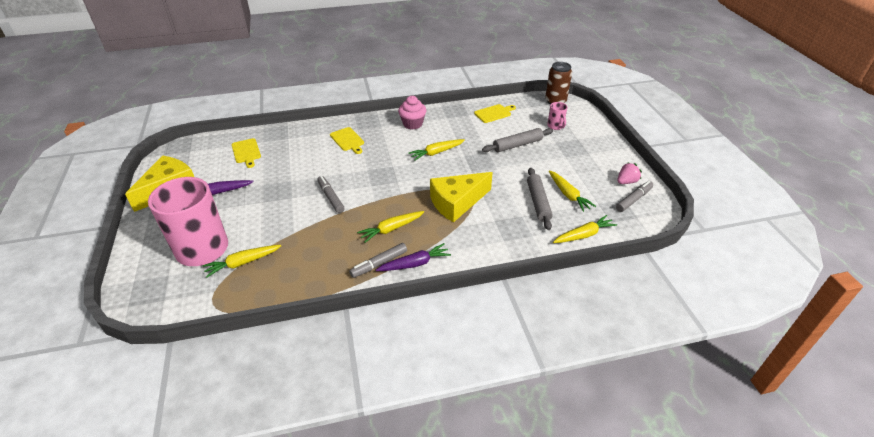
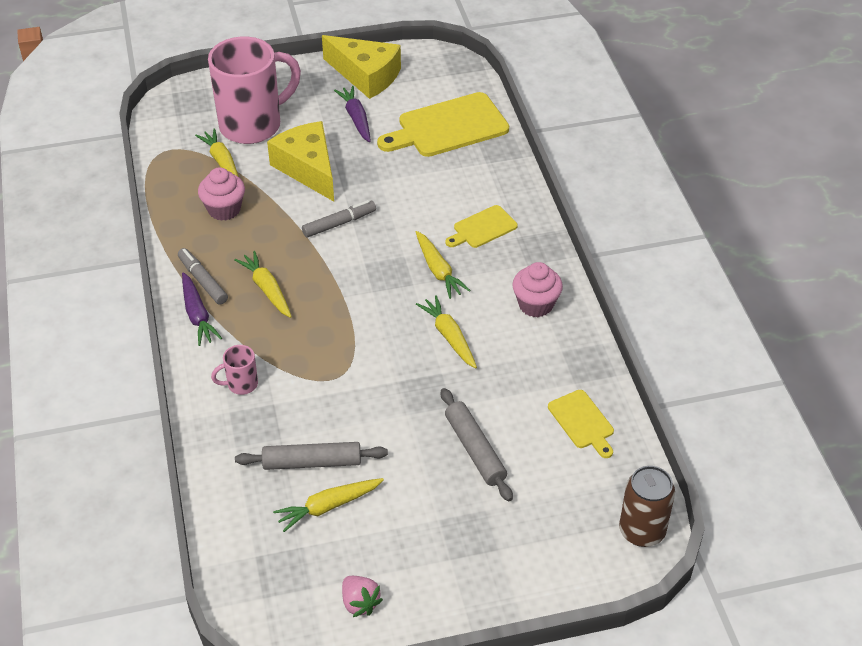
camera: 90 degrees right, 5 degrees up
(246, 152) = (448, 127): yellow cutting board -> yellow cutting board, size x1.87
(301, 257) = (224, 209): none -> pink cupcake
(457, 203) = (318, 360): yellow cheese -> yellow cheese (308, 169)
(555, 126) = (542, 517): pink mug -> pink mug (241, 384)
(584, 235) = (229, 512): yellow carrot -> yellow carrot (438, 270)
(633, 199) = (309, 603): grey marker -> none

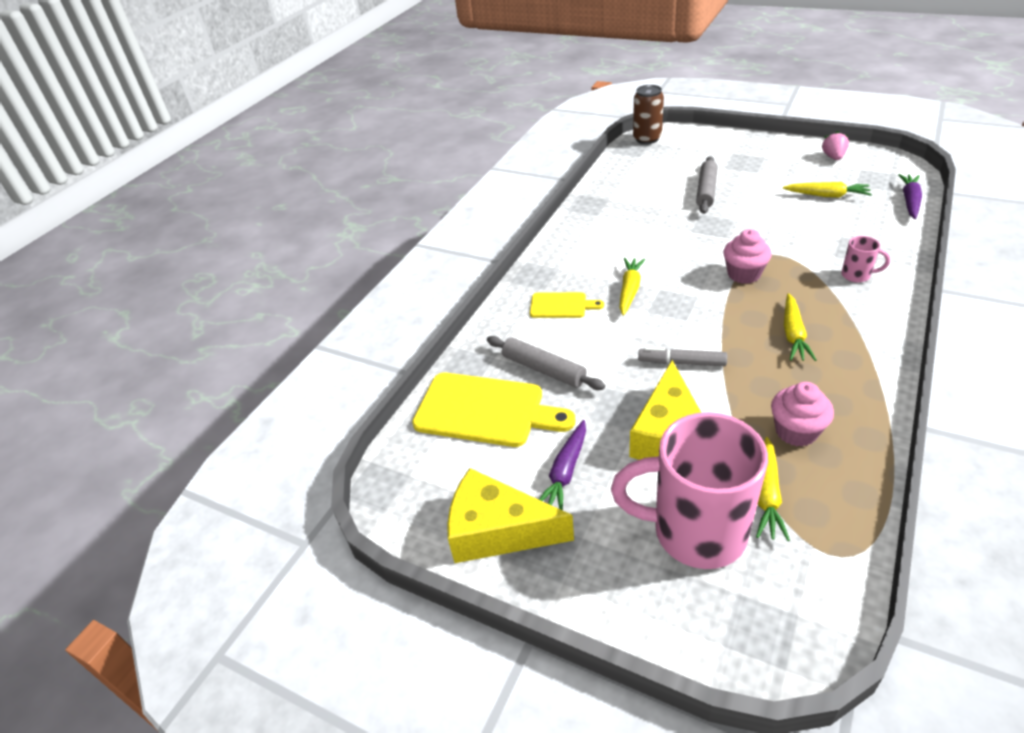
camera: 135 degrees left, 5 degrees down
(197, 315) = (875, 339): purple carrot -> purple carrot (910, 201)
(202, 281) = (856, 367): grey marker -> none
(312, 462) = (824, 217): grey rolling pin -> grey rolling pin (544, 369)
(366, 75) = (497, 531): yellow cheese -> yellow cheese turned 60 degrees counterclockwise
(449, 336) = (665, 248): yellow carrot -> none
(535, 305) = (583, 243): pink cupcake -> pink cupcake (744, 274)
(582, 422) = (626, 182): yellow cutting board -> none

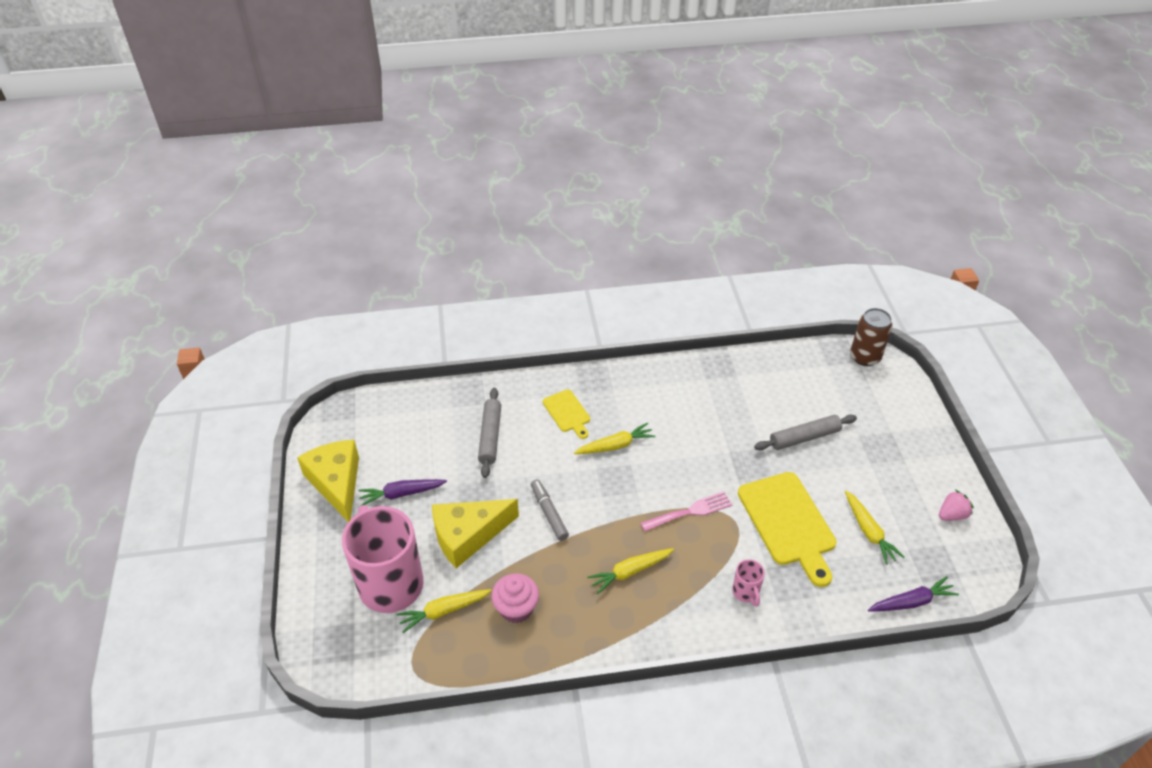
camera: 50 degrees right, 5 degrees up
(485, 410) = (431, 425): yellow cutting board -> yellow cutting board (788, 523)
(744, 274) = (690, 511): pink cupcake -> pink fork

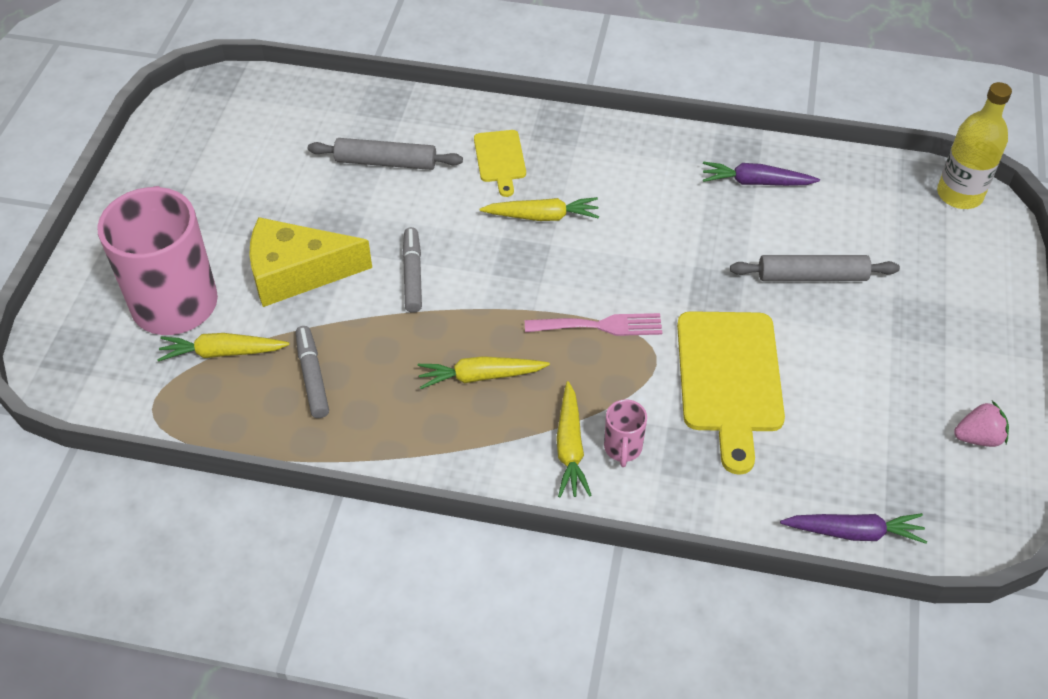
camera: 20 degrees right, 5 degrees up
(336, 483) = (170, 167): yellow cheese -> none
(401, 494) = (241, 201): purple carrot -> purple carrot (756, 182)
(490, 436) = (386, 162): grey rolling pin -> grey rolling pin turned 75 degrees clockwise
(516, 608) = (312, 376): pink cupcake -> grey marker
(865, 357) = (959, 194): brown can -> yellow bottle
(869, 531) = (840, 423): yellow carrot -> yellow carrot (570, 447)

